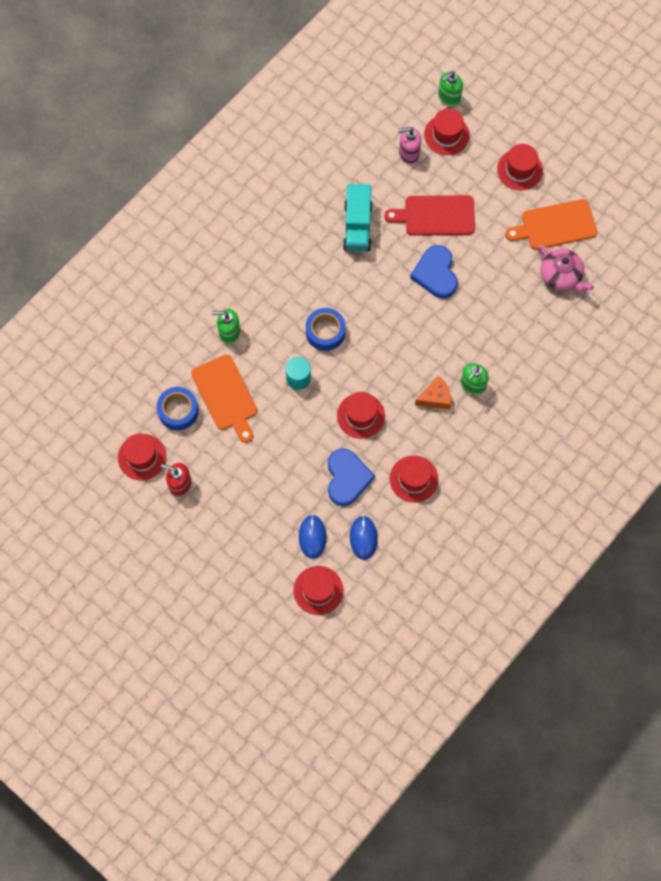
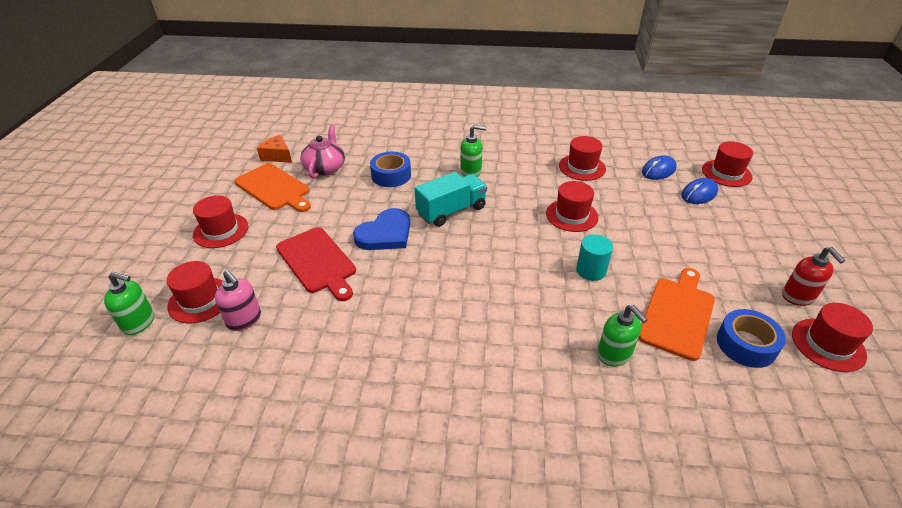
camera: 125 degrees left, 30 degrees down
(325, 332) = (523, 276): blue tape -> blue tape (391, 175)
(347, 478) = (630, 198): blue heart -> none
(357, 226) = (378, 315): turquoise truck -> turquoise truck (451, 211)
(435, 397) = (504, 184): orange cheese -> orange cheese (277, 156)

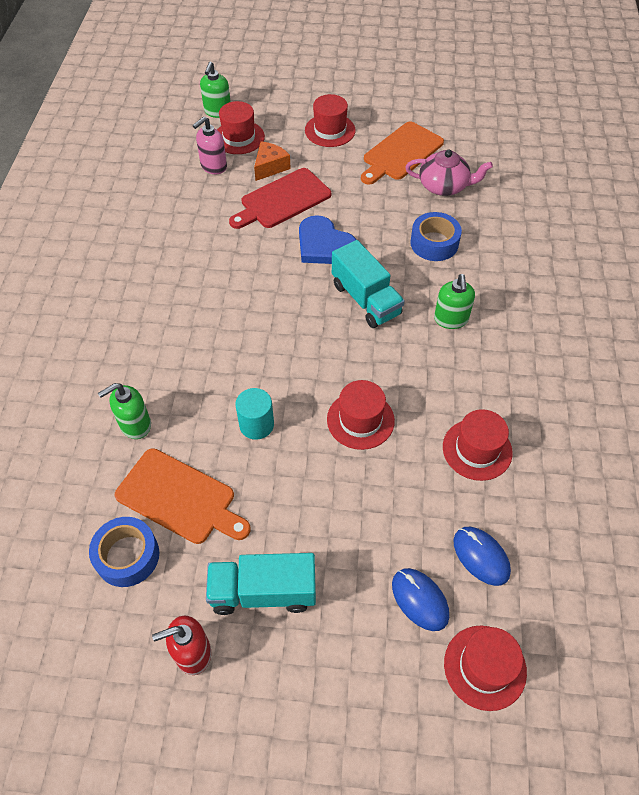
camera: 90 degrees right, 15 degrees up
(277, 156) = (464, 145): orange cheese -> orange cheese (270, 167)
(732, 261) = (263, 592): none -> turquoise truck
(828, 344) = (112, 651): red hat -> none

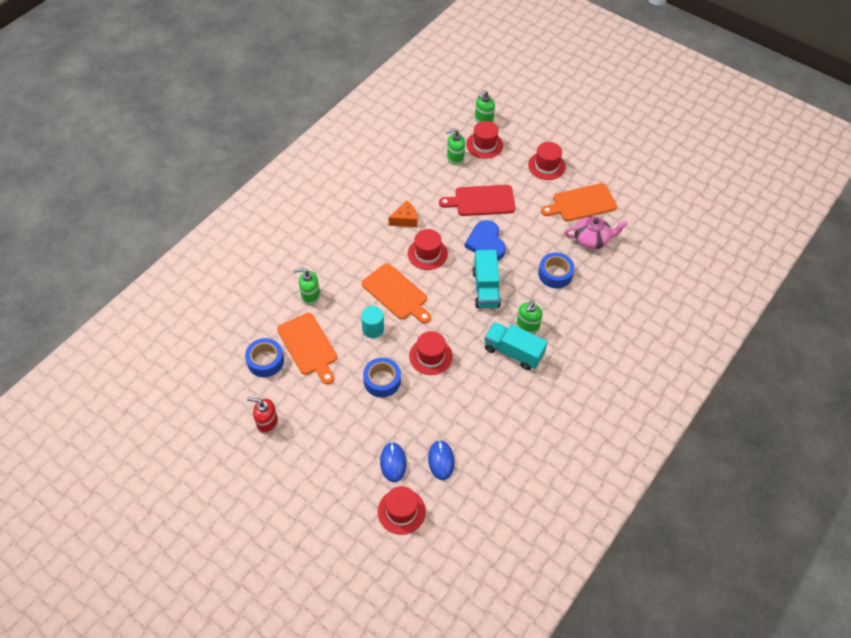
camera: 30 degrees right, 0 degrees up
(213, 166) = (455, 158): pink soap dispenser -> green soap dispenser
(255, 361) = (396, 293): none -> orange cutting board
(263, 592) = (319, 415): turquoise truck -> turquoise truck (513, 352)
(270, 167) = (489, 174): orange cheese -> orange cheese (405, 219)
(319, 489) = (382, 381): none -> blue tape
(444, 186) = (592, 239): pink teapot -> pink teapot turned 45 degrees counterclockwise
(477, 449) = (483, 406): red hat -> red hat (427, 253)

